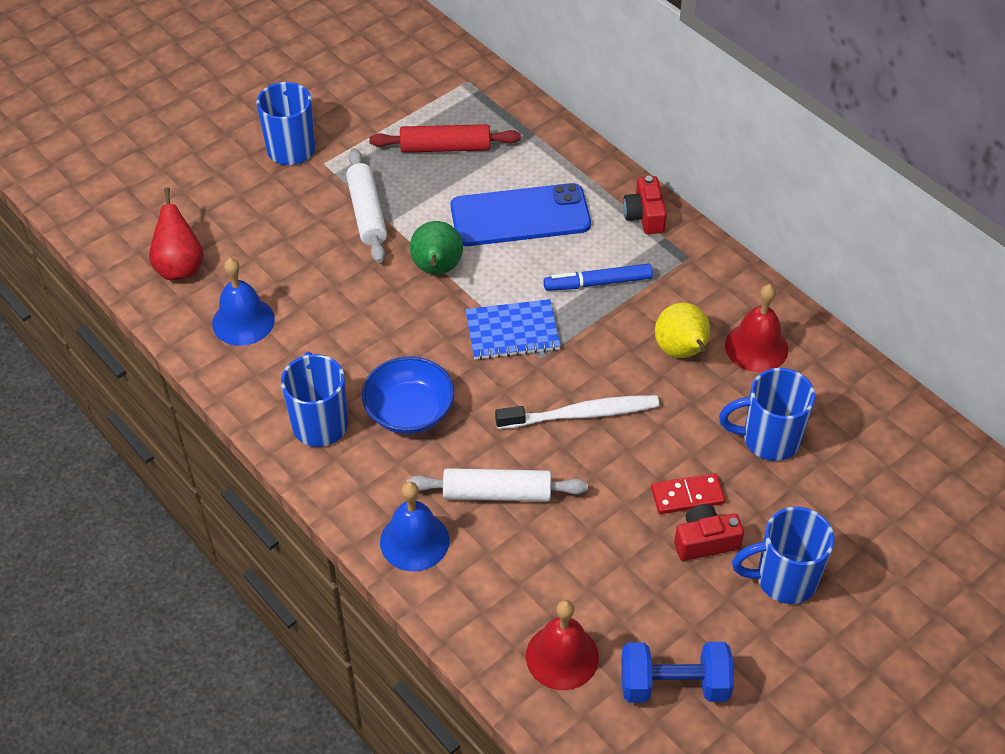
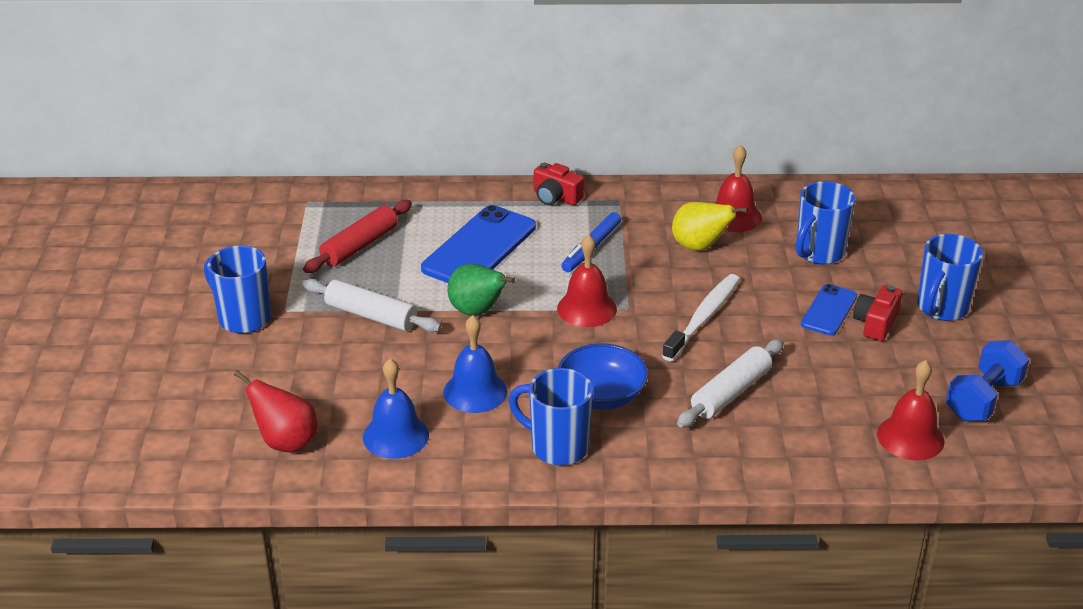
camera: 50 degrees left, 15 degrees down
(414, 541) = (731, 456): blue bell -> blue bell (475, 391)
(512, 332) = (587, 308): blue notebook -> red bell
(687, 496) = (829, 310): red domino -> blue phone

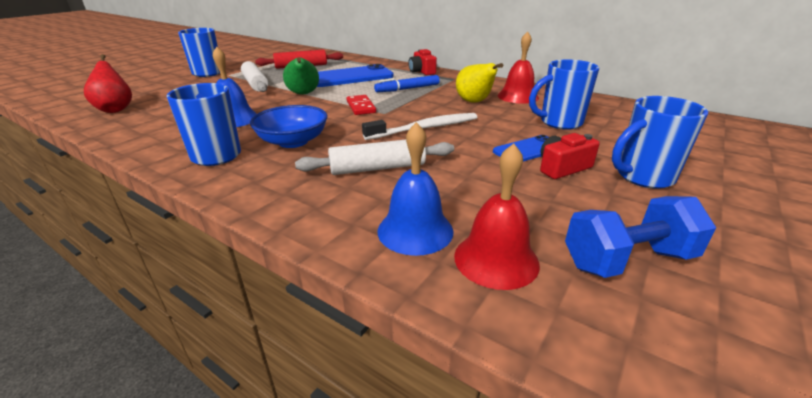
camera: 35 degrees right, 5 degrees down
(396, 436) = (159, 122): blue bell -> blue bell (415, 230)
(587, 308) = (361, 107): red bell -> red domino

